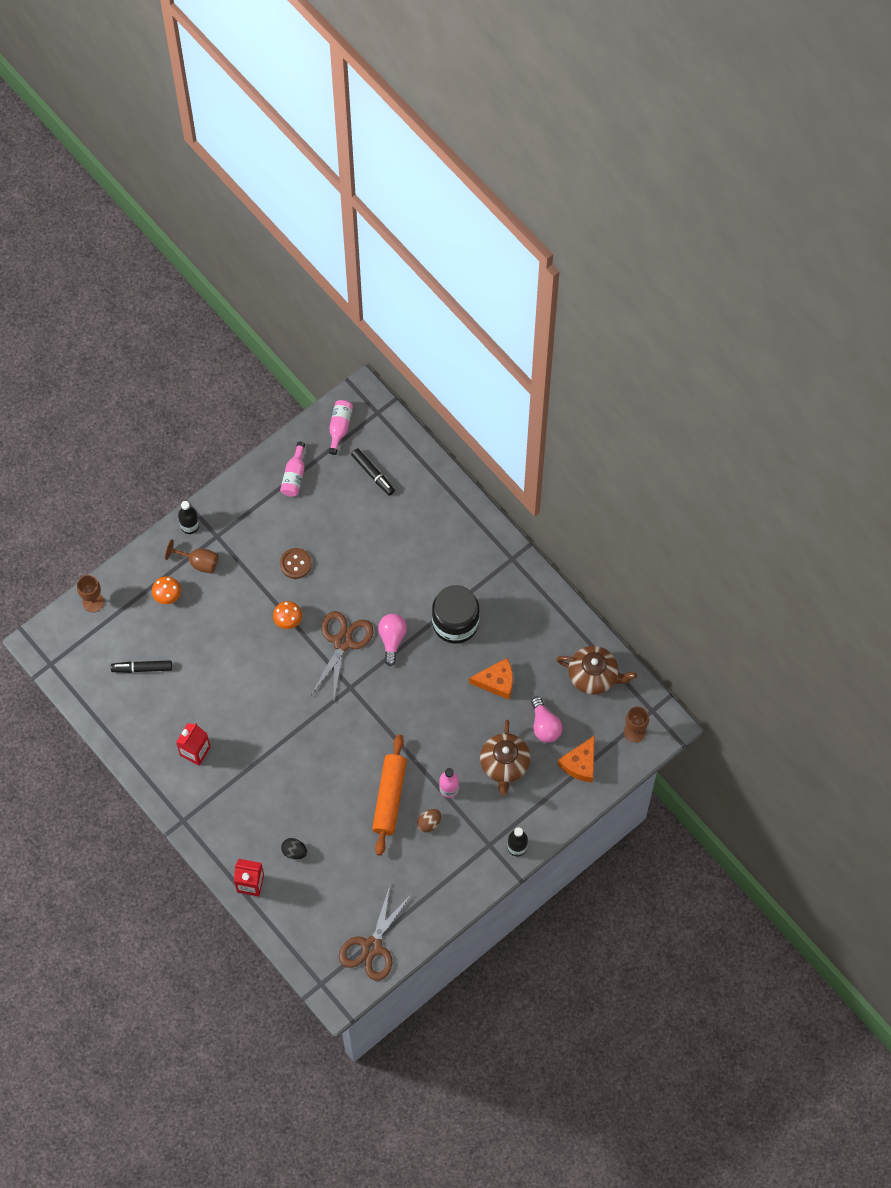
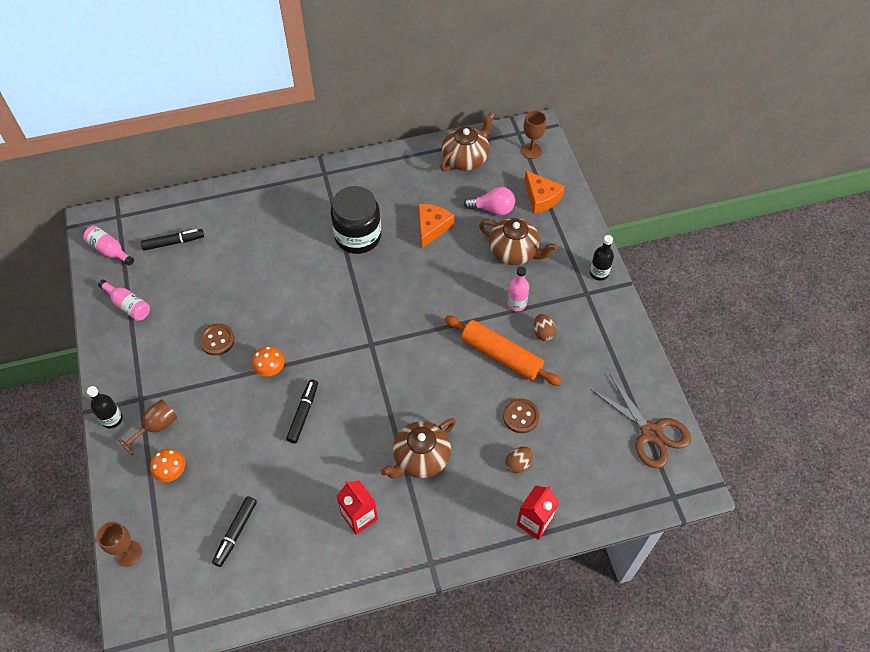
camera: 65 degrees left, 10 degrees down
(261, 666) = (303, 413): none -> black marker
(264, 774) = (421, 458): none -> brown teapot
(294, 851) = (518, 464): black egg -> brown egg
(338, 836) = (521, 416): none -> brown button
(343, 642) = (322, 332): brown scissors -> none
(392, 639) = (343, 291): pink light bulb -> none

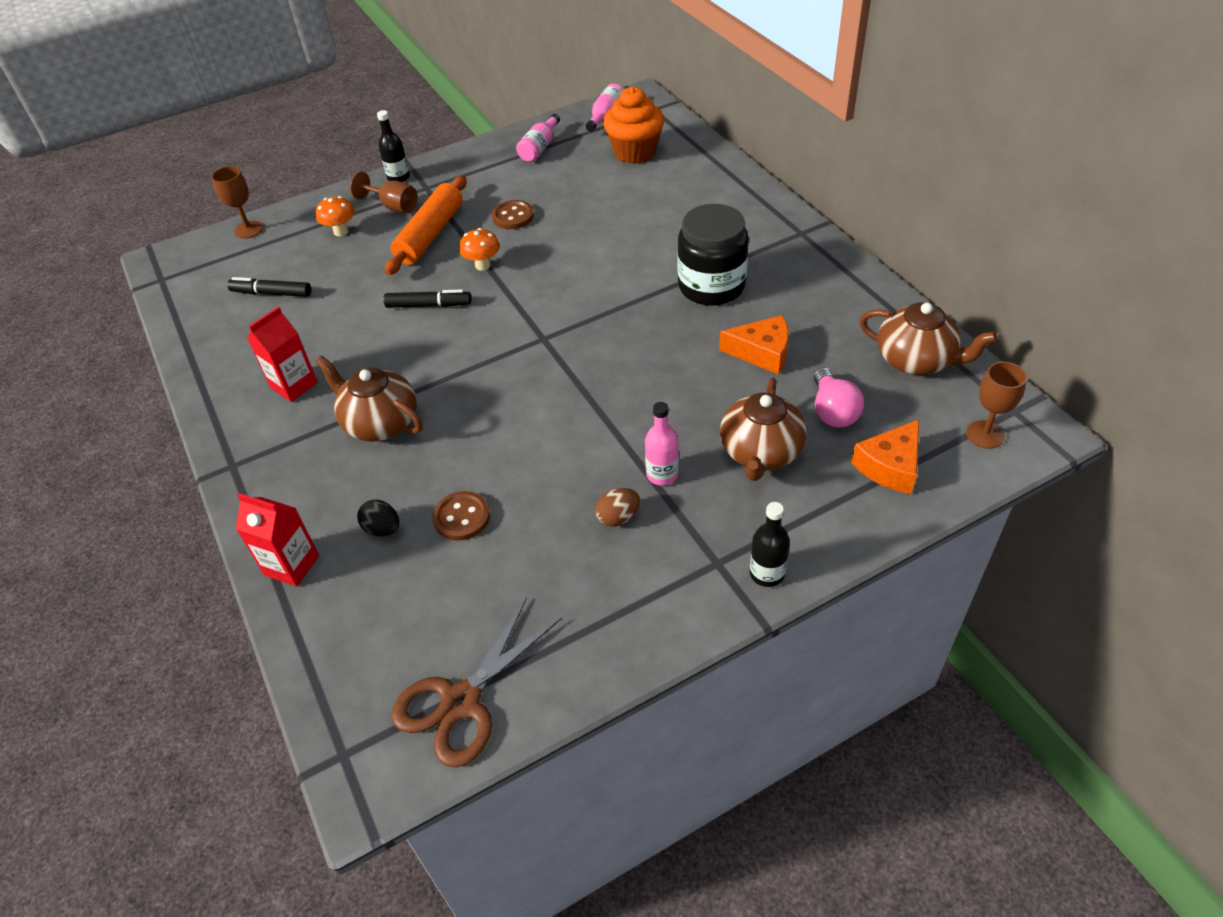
camera: 80 degrees right, 10 degrees down
(173, 242) = (634, 152): black marker -> orange cupcake
(501, 355) = (562, 474): orange rolling pin -> orange rolling pin (430, 235)
(518, 464) = (382, 529): brown egg -> black egg

